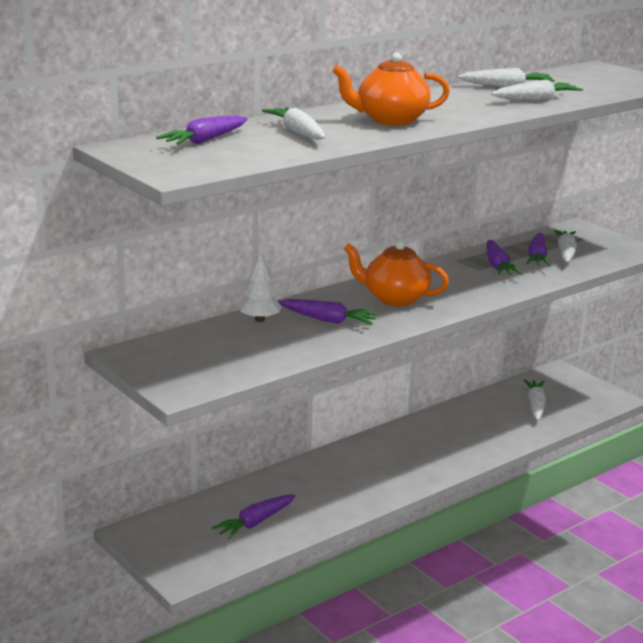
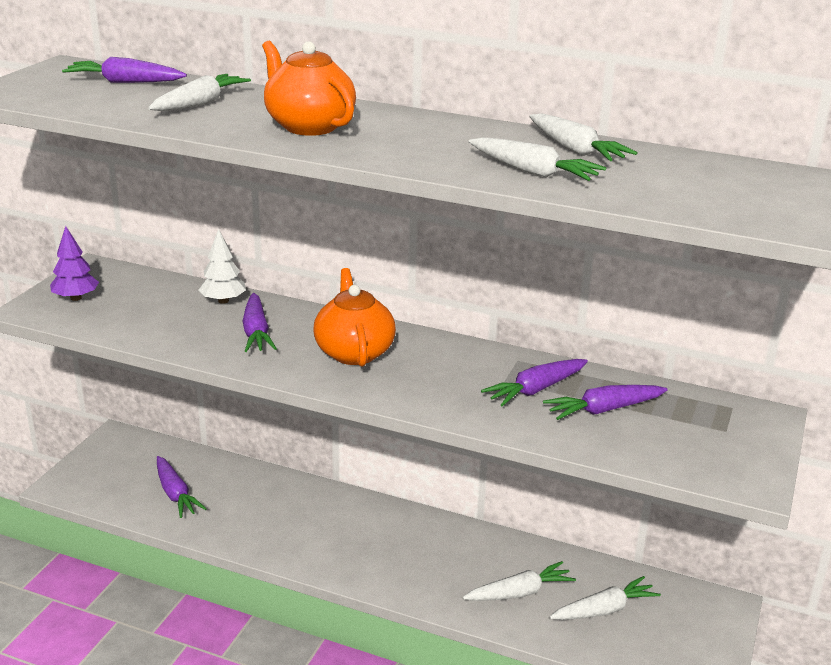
camera: 60 degrees right, 5 degrees up
(180, 370) = (76, 298): none -> purple tree
(255, 522) = (175, 494): purple carrot -> purple carrot turned 135 degrees counterclockwise
(565, 253) = (650, 427): white carrot -> white carrot (519, 593)

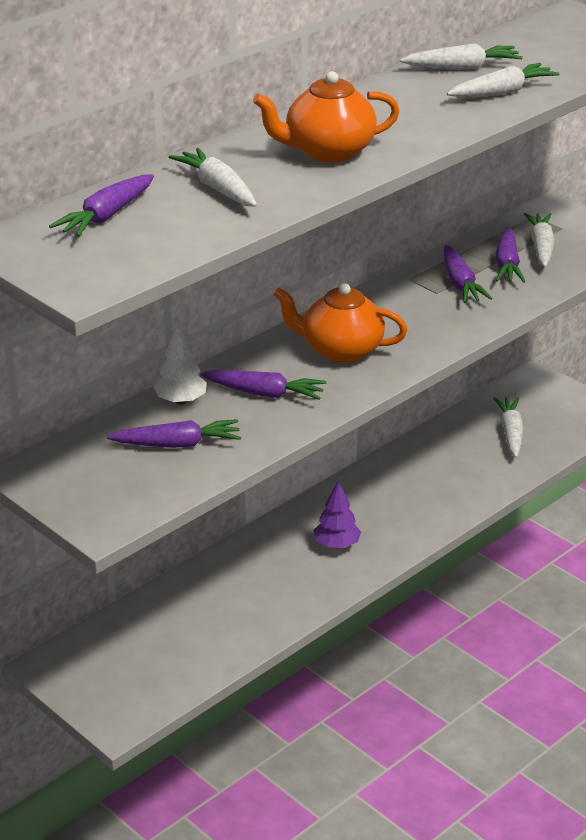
camera: 65 degrees left, 5 degrees up
(76, 298) = (99, 492): purple tree -> purple tree (336, 545)
(175, 494) = (194, 637): purple carrot -> purple carrot (177, 444)
(519, 593) = (468, 467): white carrot -> white carrot (541, 247)

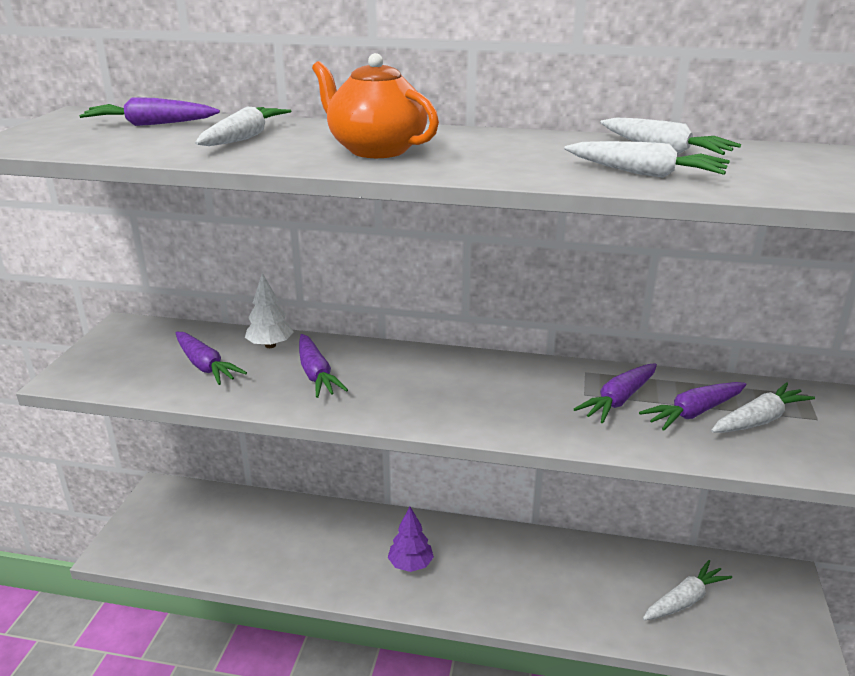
camera: 55 degrees right, 5 degrees down
(340, 350) = (423, 383): orange teapot -> none

